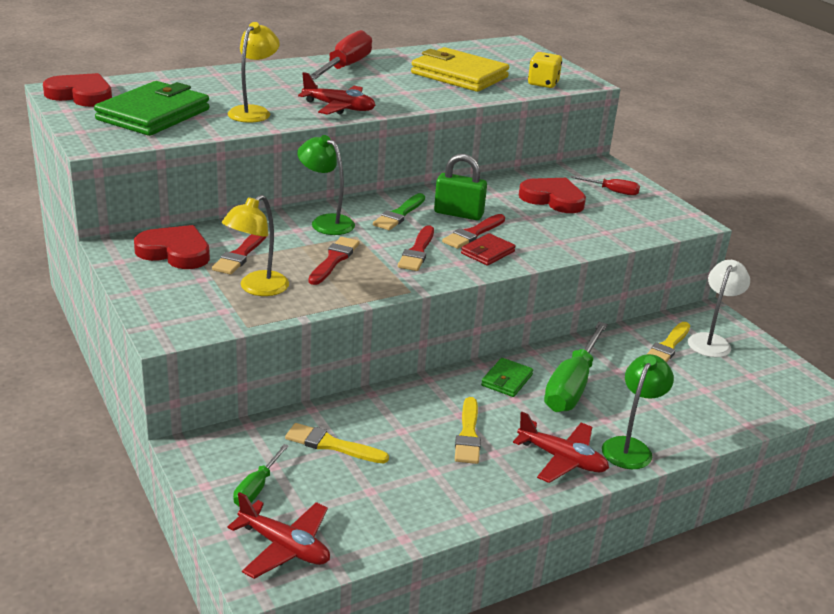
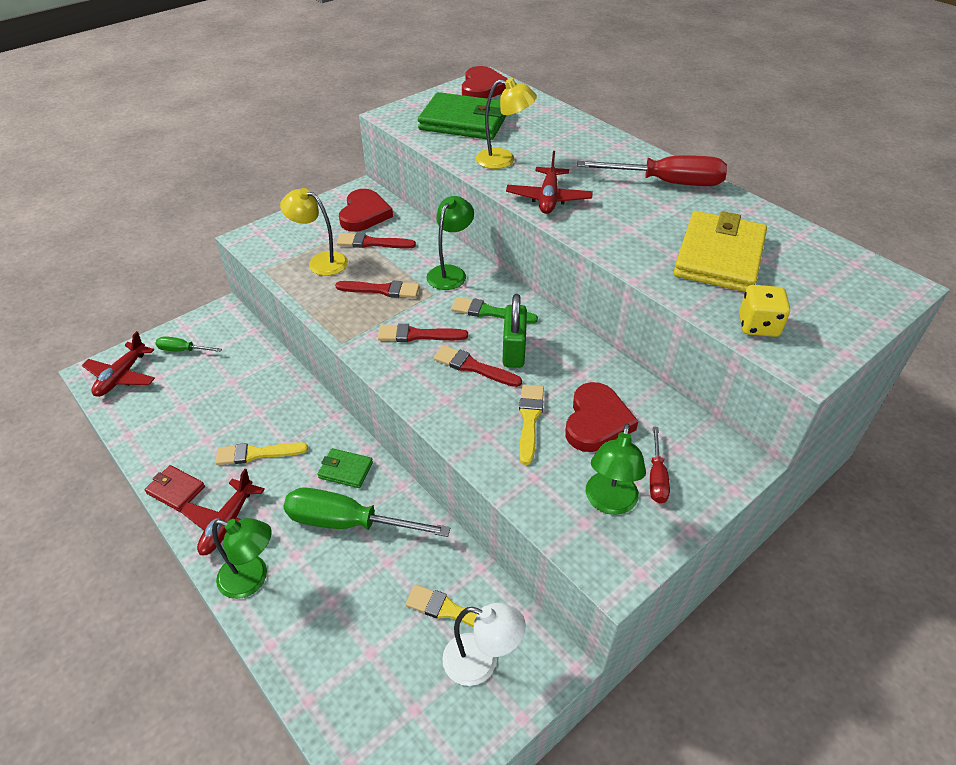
camera: 80 degrees right, 15 degrees up
(332, 445) = (234, 376): yellow brush -> yellow brush (529, 420)
(487, 252) = (436, 382): red wallet -> red wallet (176, 490)
(633, 211) = (609, 503): none -> green lamp

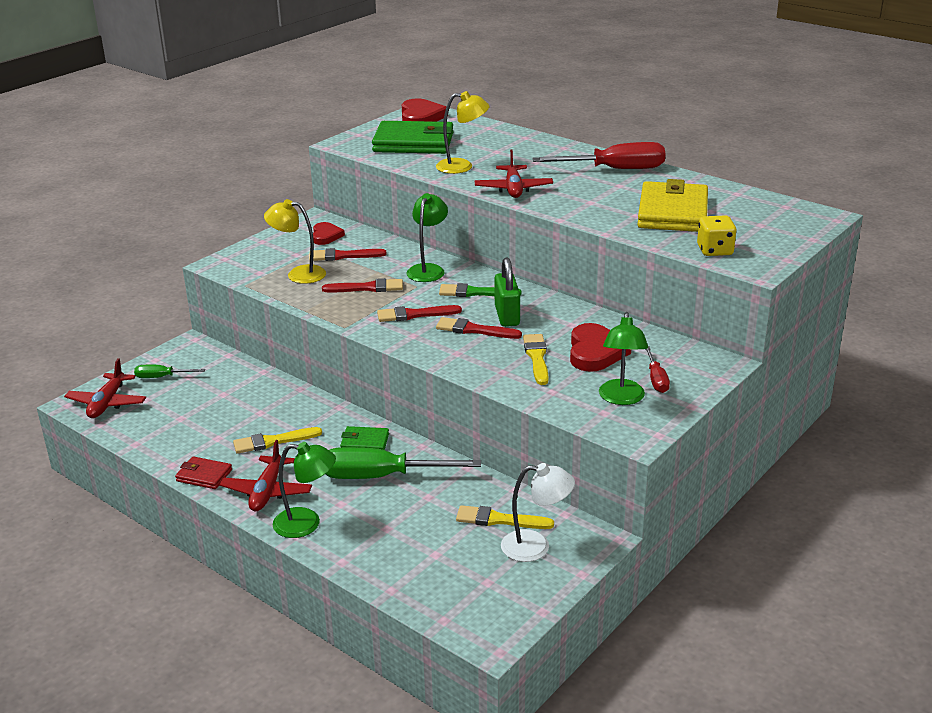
camera: 10 degrees left, 15 degrees down
(364, 214) = (326, 236): red heart -> red heart, size x0.64

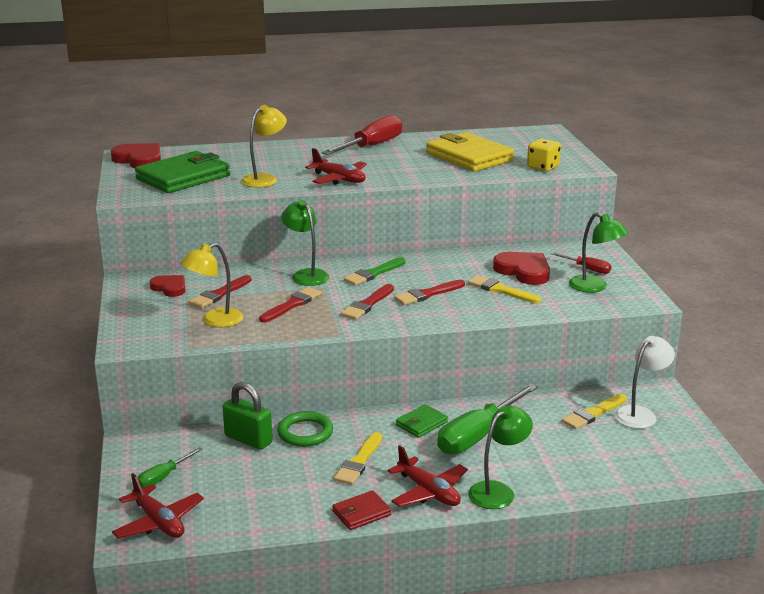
camera: 50 degrees left, 5 degrees down
(285, 400) = (305, 432): none -> green ring
(507, 316) = (426, 277): green padlock -> green padlock (248, 439)

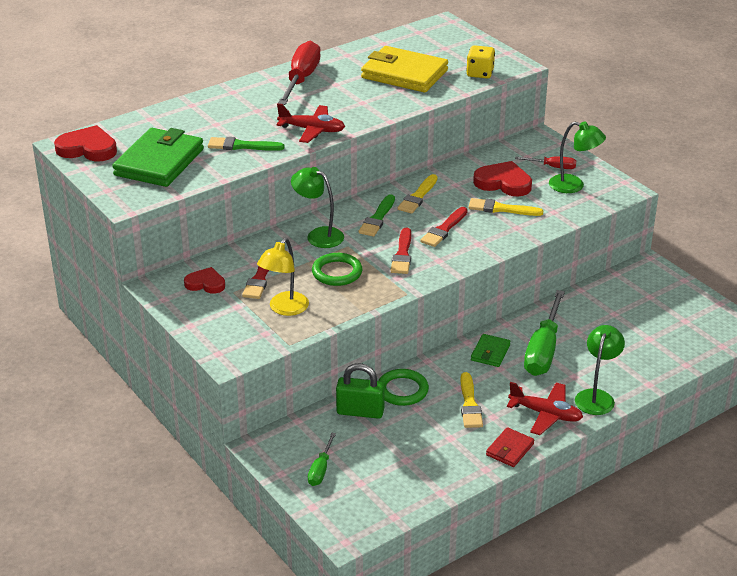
camera: 25 degrees left, 10 degrees up
(158, 522) = (355, 511): red plane -> none
(265, 179) = (242, 146): yellow lamp -> green brush
(292, 305) = (337, 272): red brush -> green ring
(593, 413) = (616, 303): yellow brush -> yellow brush (418, 196)
(640, 414) = (651, 293): white lamp -> none

